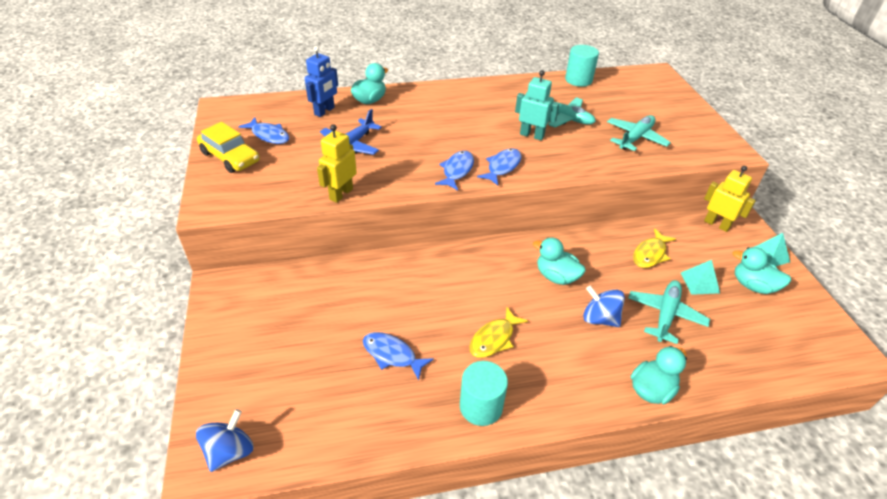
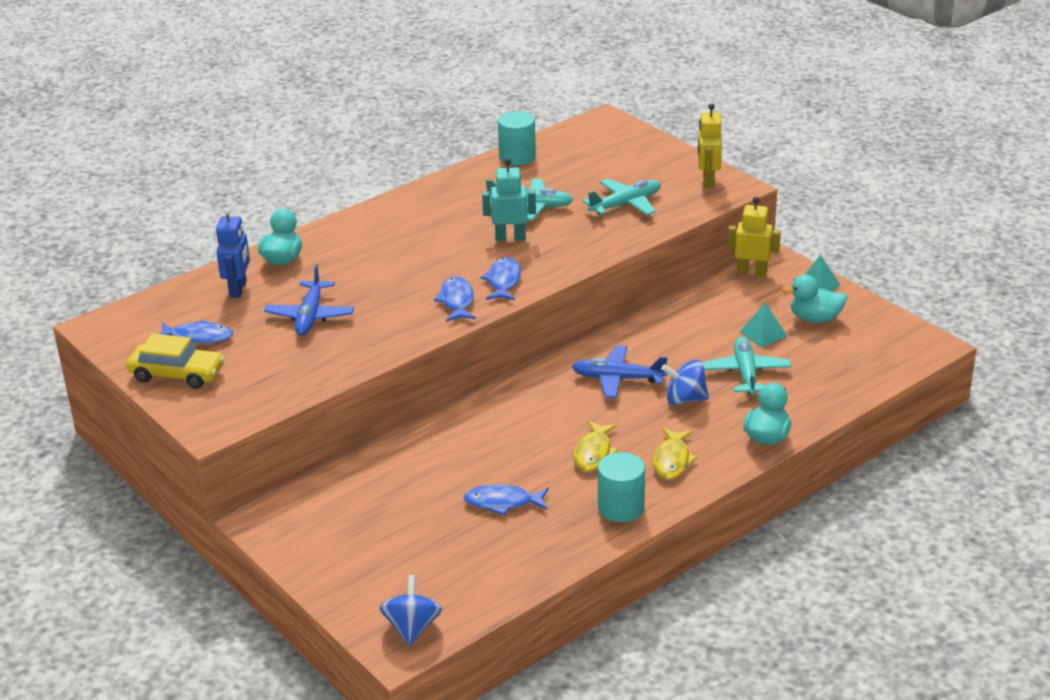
camera: 25 degrees left, 10 degrees down
(341, 194) = (349, 365): yellow robot -> yellow robot (708, 181)
(556, 276) = (617, 379): turquoise duck -> blue plane
(635, 138) = (626, 204): turquoise plane -> turquoise plane turned 45 degrees clockwise
(650, 254) = (700, 325): yellow fish -> yellow fish (672, 460)

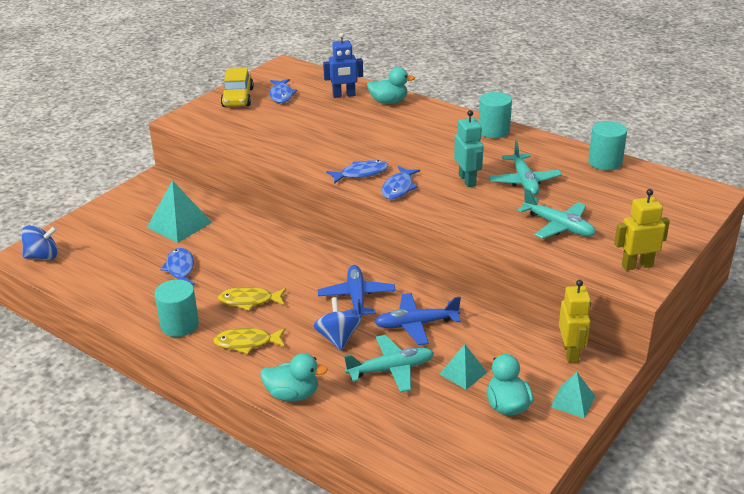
camera: 75 degrees right, 0 degrees up
(310, 316) = (319, 124): blue plane -> blue plane (416, 324)
(395, 499) = (179, 224): none -> turquoise pyramid
(409, 204) = (493, 131): none -> turquoise cylinder
(503, 281) = (399, 188): blue fish -> blue fish turned 120 degrees clockwise

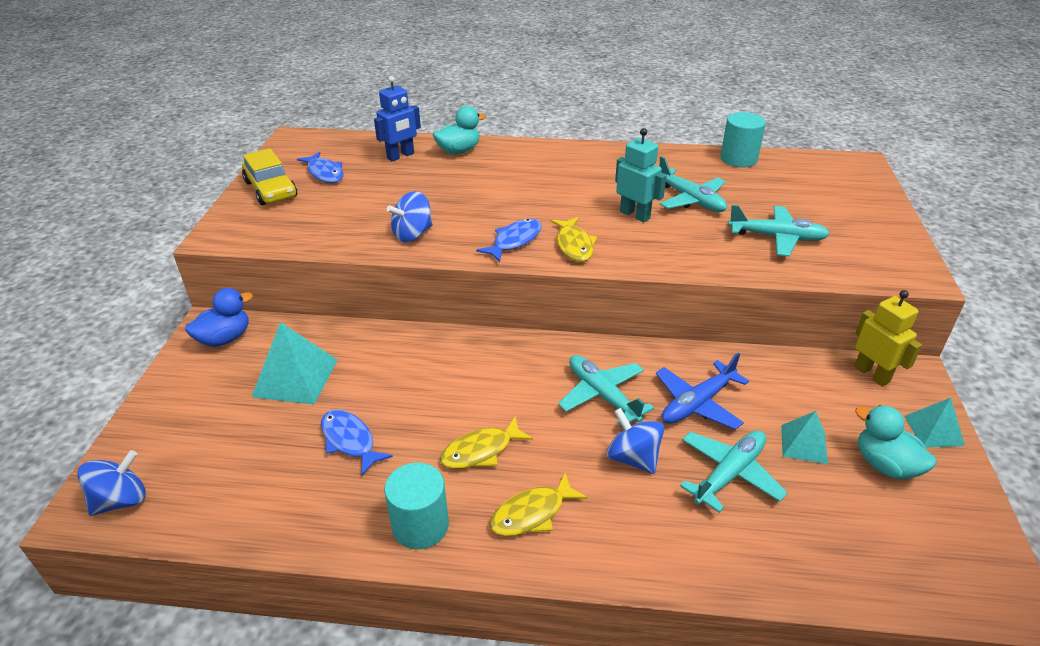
camera: 30 degrees left, 5 degrees up
(158, 189) = (225, 338): none -> blue duck
(292, 394) = (656, 563): turquoise duck -> none
(298, 151) = (412, 234): none -> blue spinning top
(356, 297) = (602, 395): blue plane -> turquoise plane
(399, 188) = (574, 245): blue fish -> yellow fish
(493, 131) = (601, 155): turquoise cylinder -> none
(637, 265) = (892, 256): yellow robot -> none

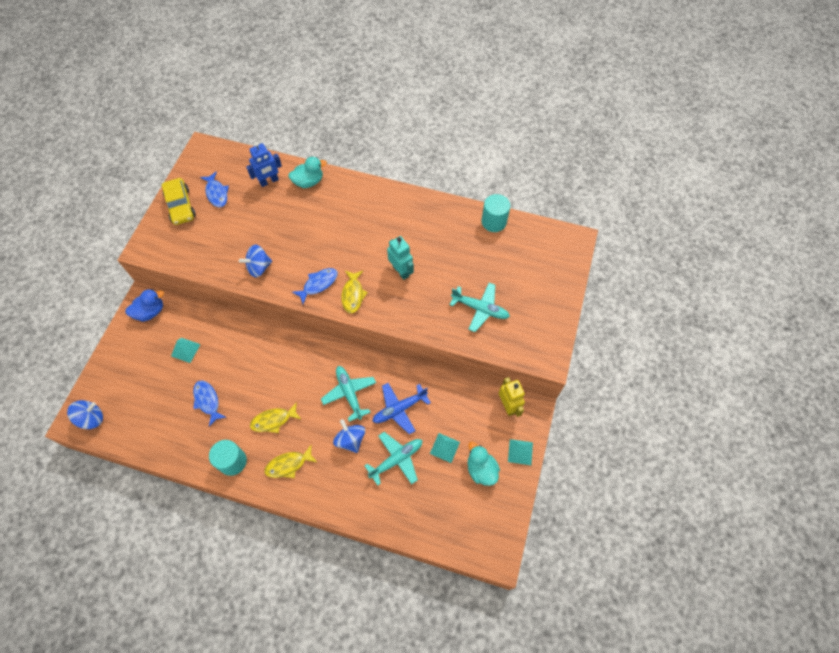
camera: 10 degrees right, 25 degrees up
(295, 377) = (185, 350): turquoise pyramid -> turquoise pyramid, size x0.60
(690, 199) = (442, 261): turquoise plane -> none

